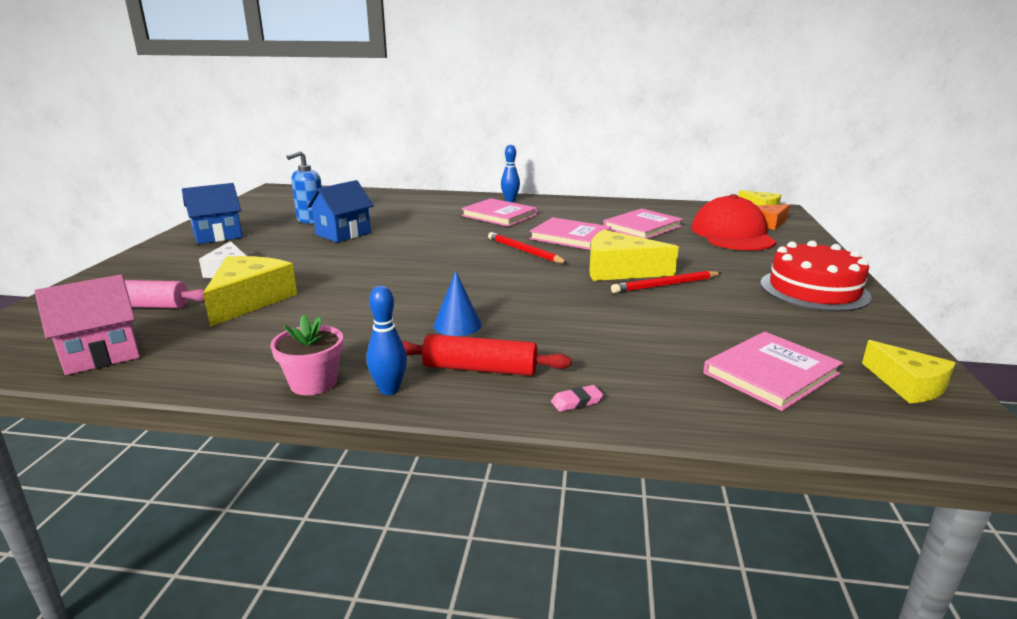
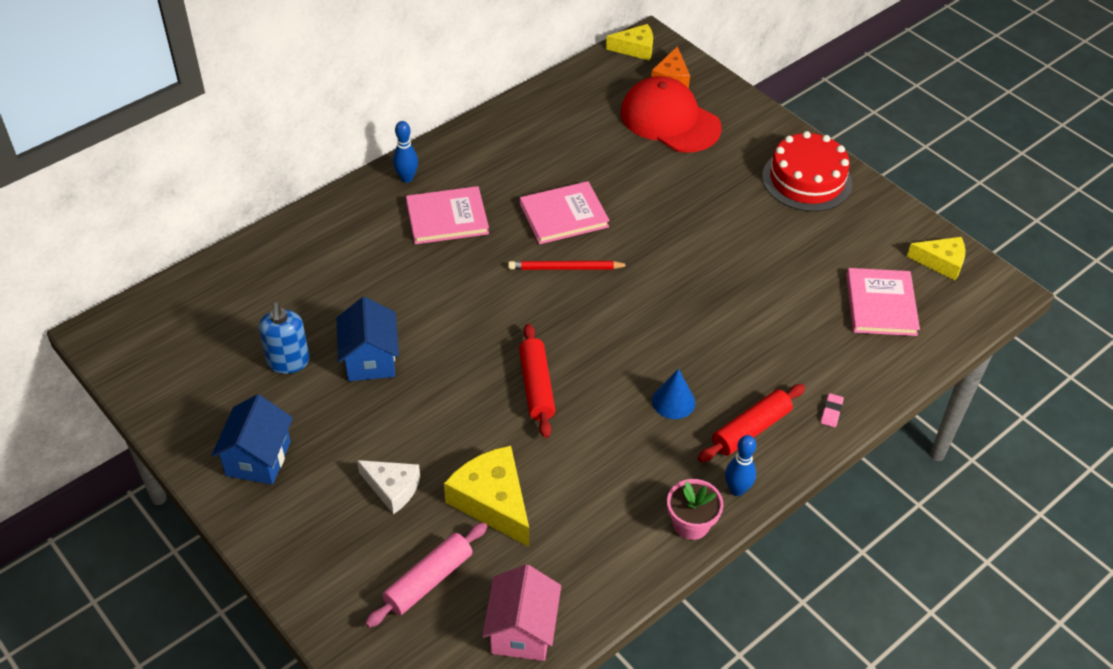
camera: 50 degrees left, 25 degrees up
(392, 277) = (536, 386): none -> red rolling pin
(619, 270) = (669, 245): yellow cheese -> none
(642, 227) = (592, 155): pink book -> none
(665, 285) = (722, 244): red pencil -> none

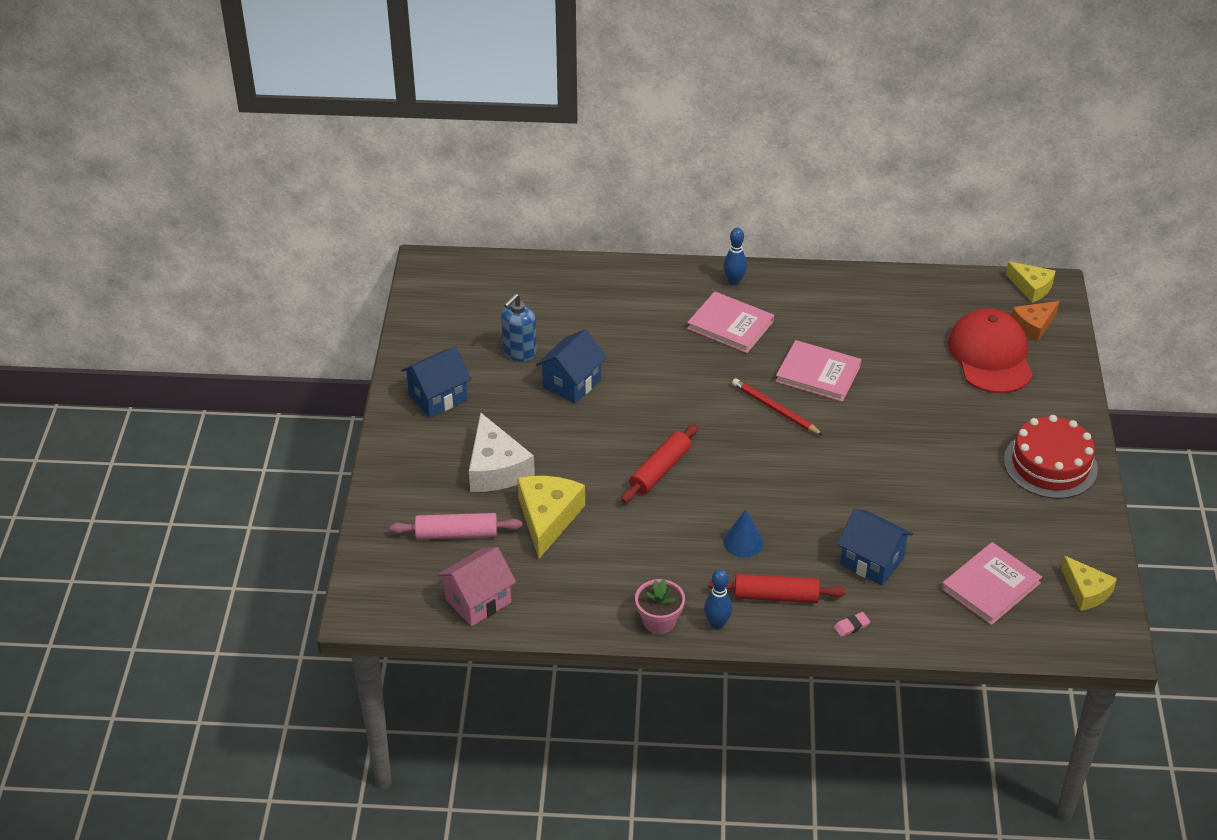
camera: 45 degrees right, 5 degrees down
(392, 488) = (496, 468): white cheese -> white cheese, size x1.57
(782, 346) = (872, 561): none -> blue house

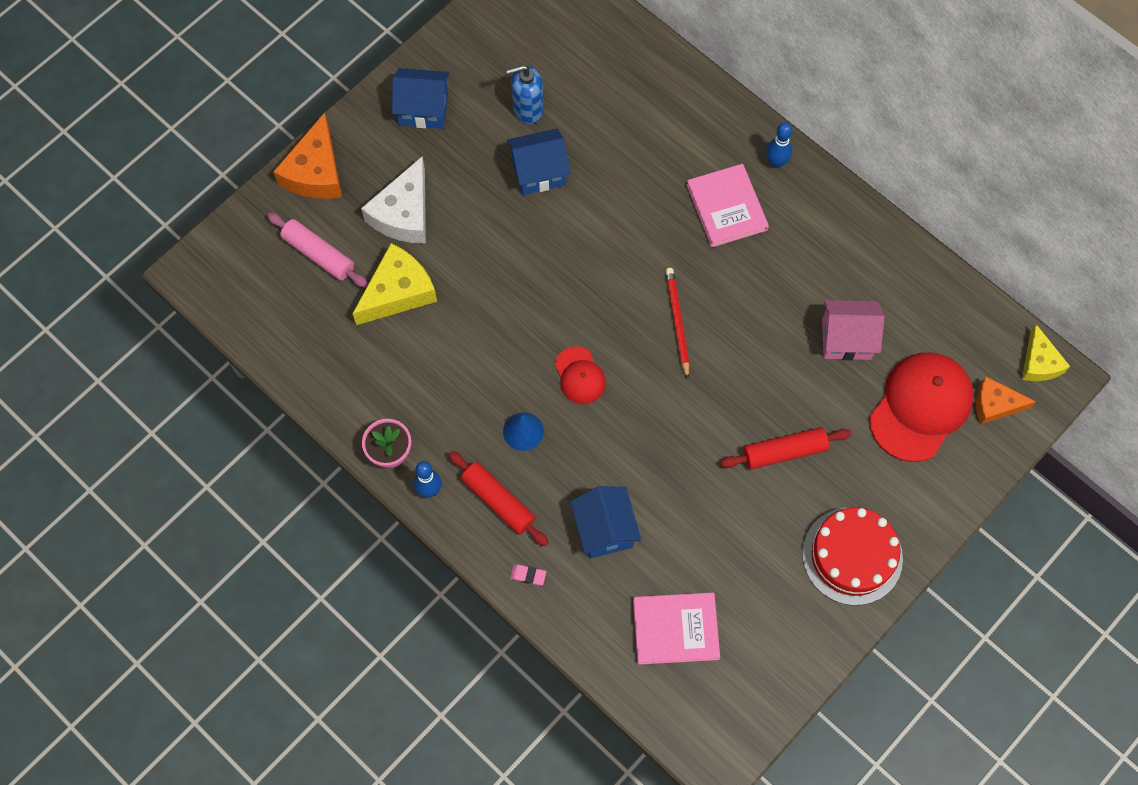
camera: 40 degrees right, 25 degrees up
(394, 484) = (315, 172): none -> orange cheese
(478, 601) = (278, 329): pink house -> pink house (846, 339)
(660, 470) = (526, 312): red rolling pin -> red rolling pin (784, 452)
(744, 483) = (580, 376): none -> red cap
(818, 373) = (750, 313): pink book -> none
(1086, 591) = (748, 697): yellow cheese -> none

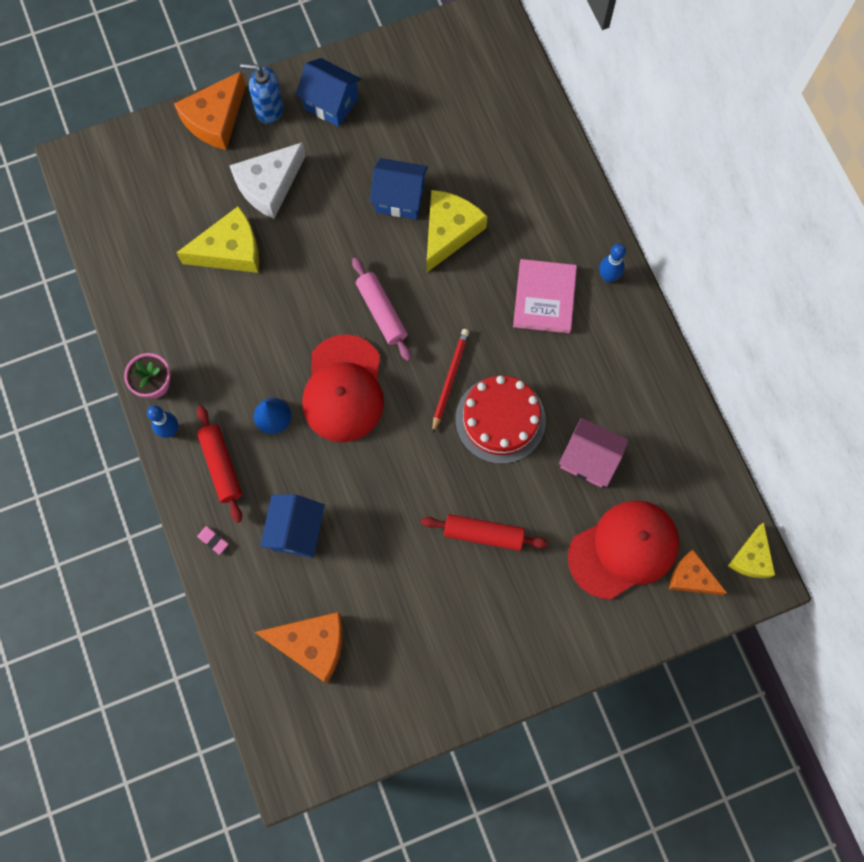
camera: 25 degrees right, 5 degrees up
(319, 254) = (182, 190): pink rolling pin -> pink rolling pin (382, 312)
(527, 109) = (418, 139): blue soap dispenser -> blue soap dispenser (269, 109)
(580, 376) = (343, 389): red cap -> red cap, size x1.92
(603, 184) = (449, 232): none -> yellow cheese
(675, 629) = (311, 644): pink book -> orange cheese
(852, 556) = (495, 652): red cake -> red cake (500, 419)

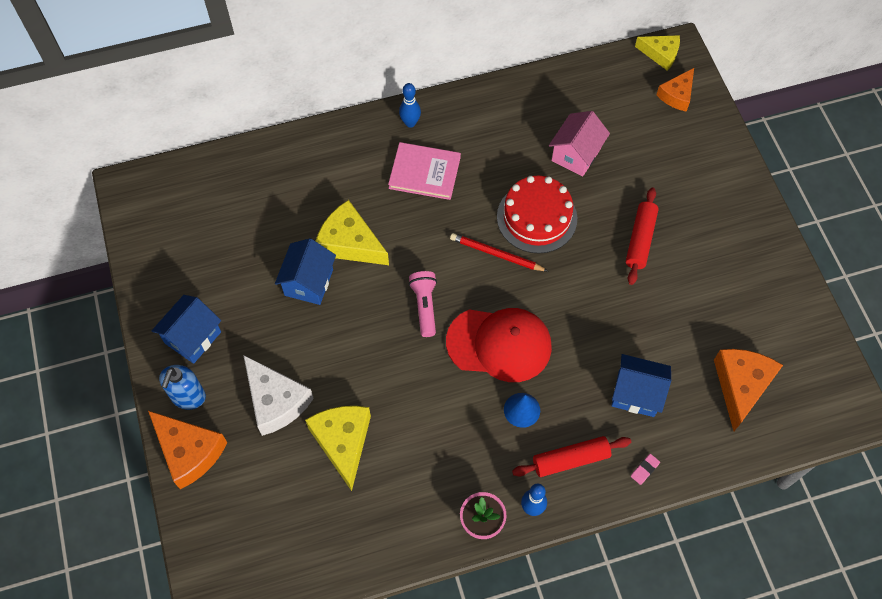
camera: 85 degrees left, 10 degrees down
(382, 312) = (425, 306): pink rolling pin -> pink flashlight
(623, 549) = (654, 138): red cap -> none

